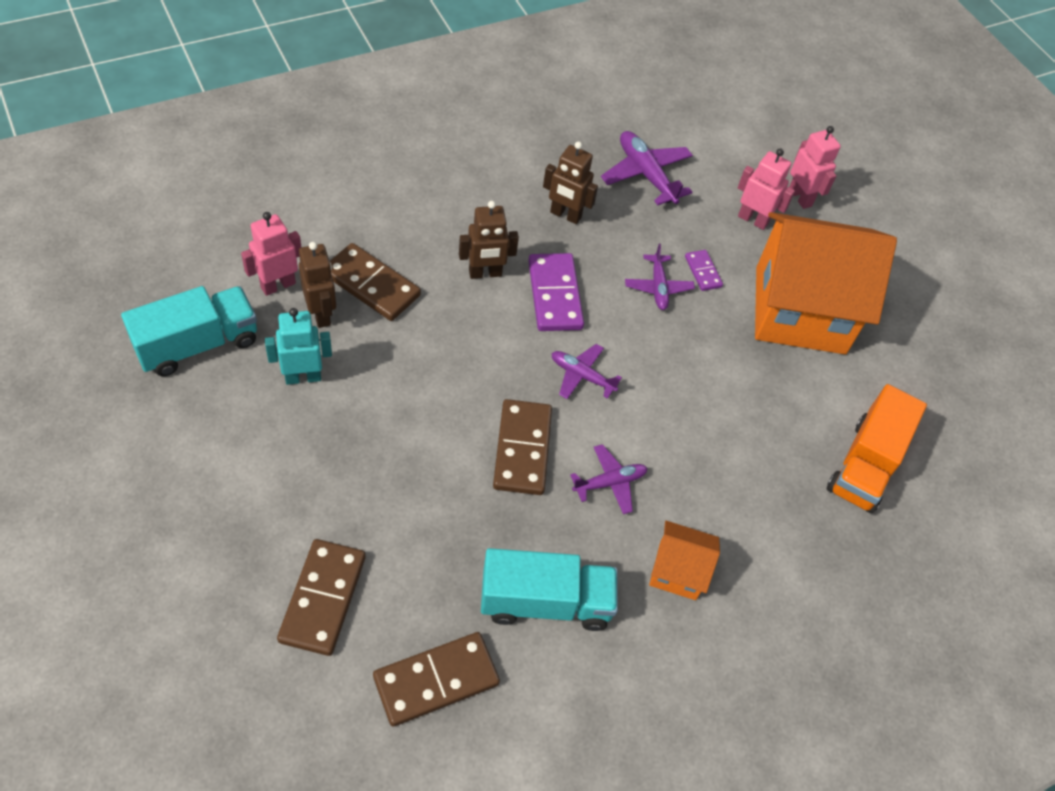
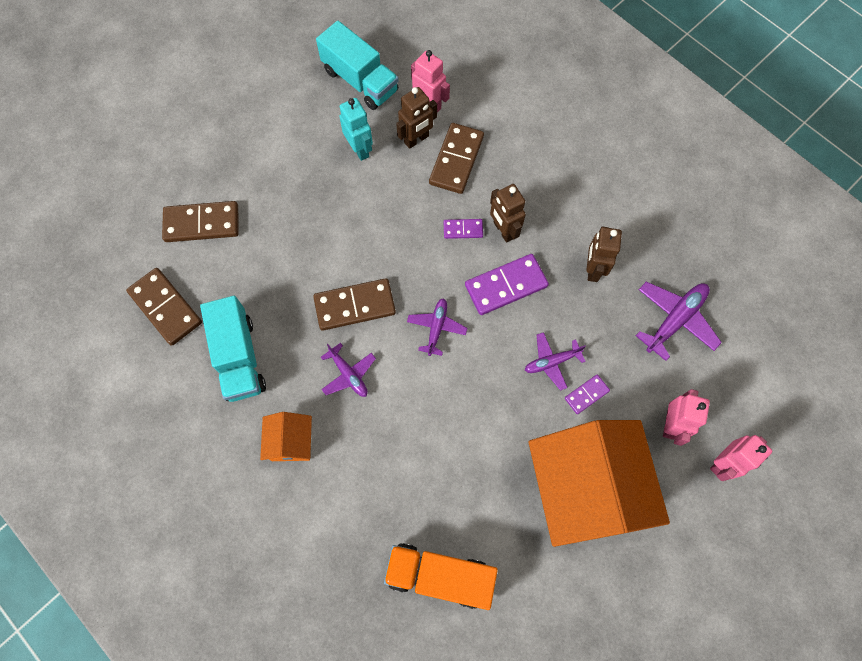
camera: 80 degrees right, 15 degrees up
(467, 310) = (463, 230): none -> purple domino

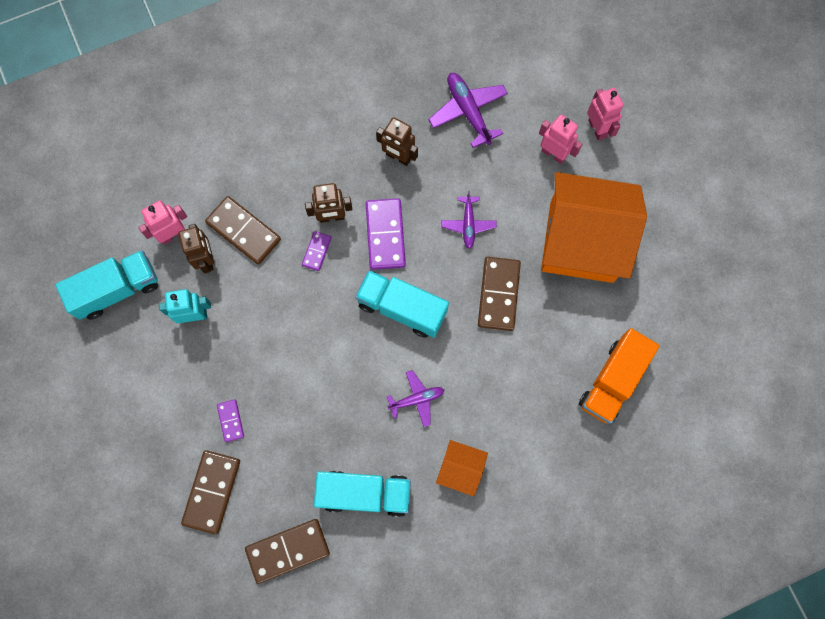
camera: 70 degrees left, 5 degrees up
(355, 306) = (354, 373): brown domino -> brown domino (499, 294)
(436, 328) = (402, 308): purple plane -> turquoise truck
(586, 395) = (506, 208): purple domino -> purple domino (231, 420)

